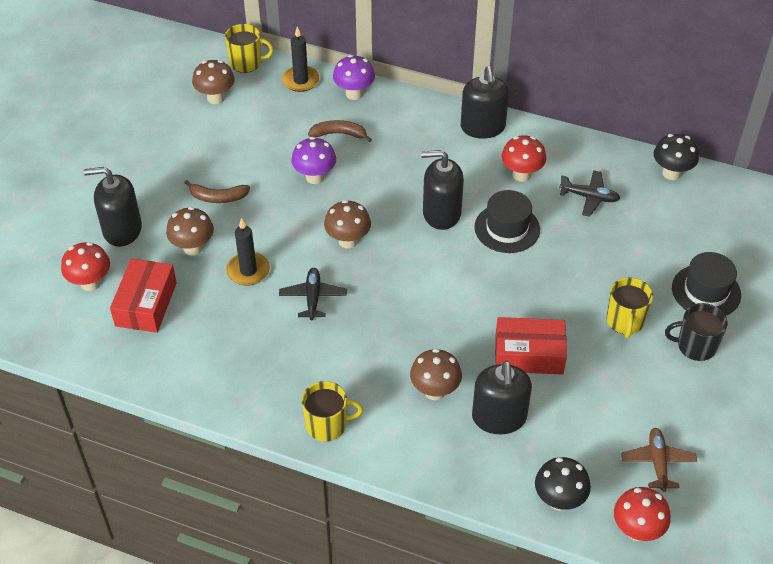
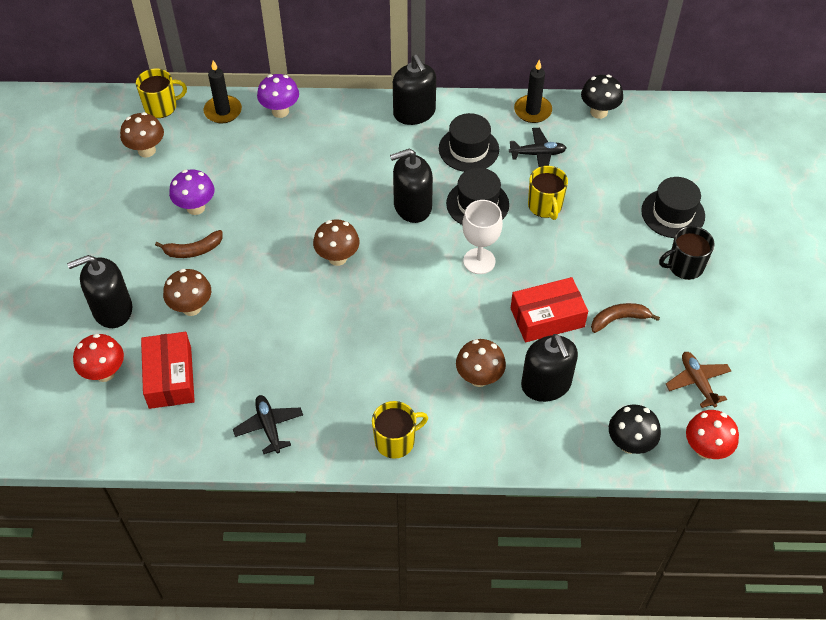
camera: 20 degrees left, 5 degrees up
(248, 271) = (255, 314): black candle -> black candle (532, 111)
(313, 297) = (329, 322): black plane -> black plane (269, 426)
(315, 177) = (278, 204): purple mushroom -> purple mushroom (196, 207)
(339, 134) = (283, 155): brown banana -> brown banana (619, 319)
(484, 282) = (479, 261): none -> white goblet
(521, 175) = (468, 149): red mushroom -> black hat
(625, 321) = (616, 261): yellow mug -> yellow mug (545, 206)

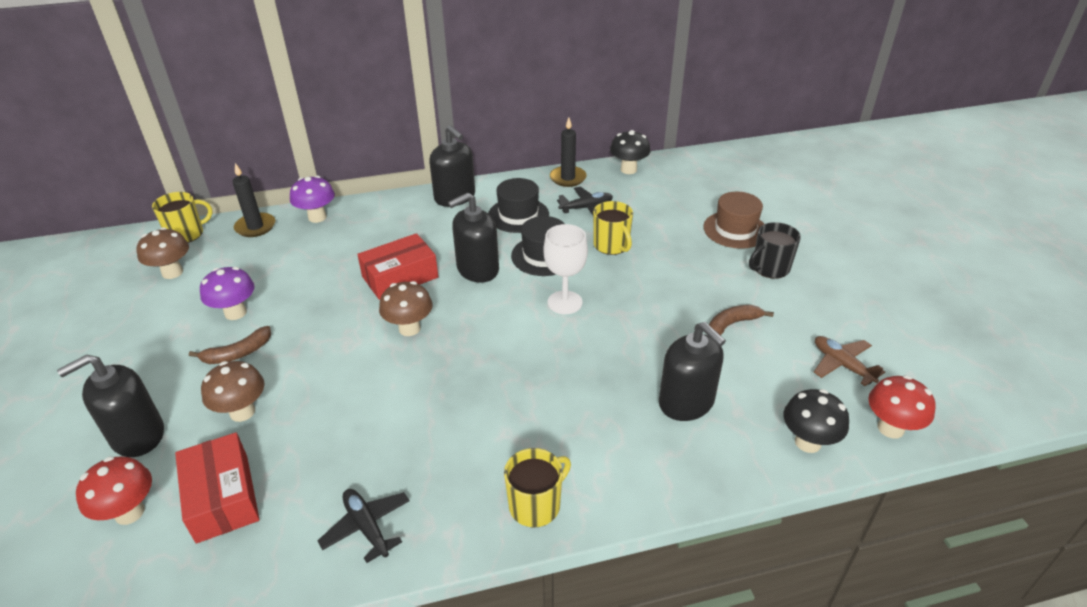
camera: 15 degrees left, 15 degrees down
(479, 378) = (609, 412): brown mushroom -> none
(547, 317) = (657, 338): red box -> red box (400, 277)
(673, 213) = (735, 230): black hat -> brown hat

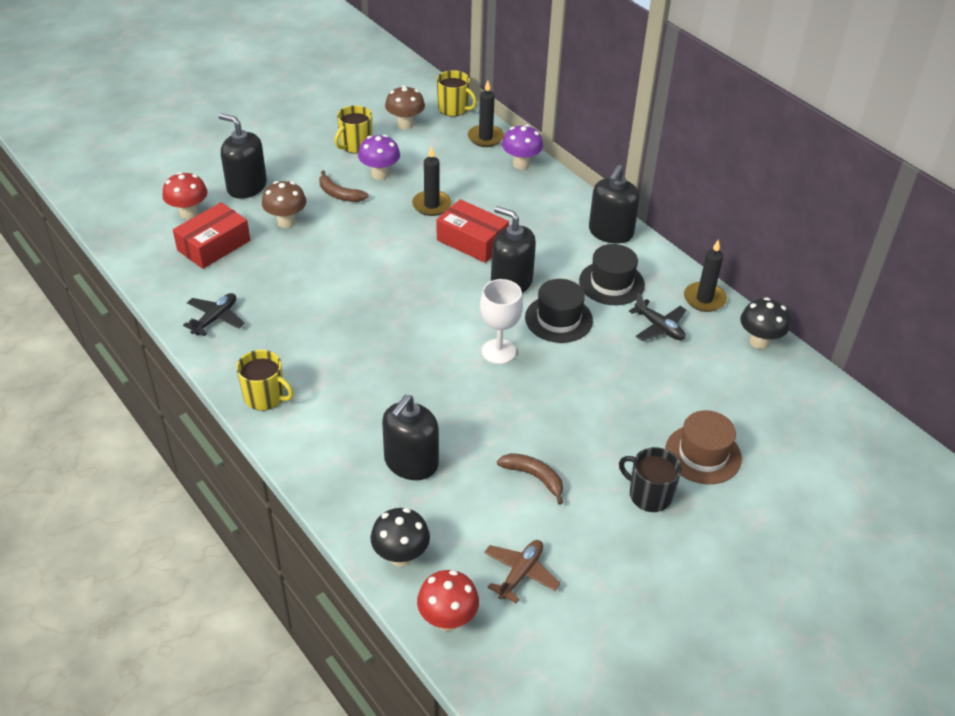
camera: 65 degrees right, 5 degrees up
(322, 289) = (431, 205): none -> black candle
(409, 328) = (412, 269): brown mushroom -> none
(611, 245) = (606, 362): yellow mug -> yellow mug (355, 145)

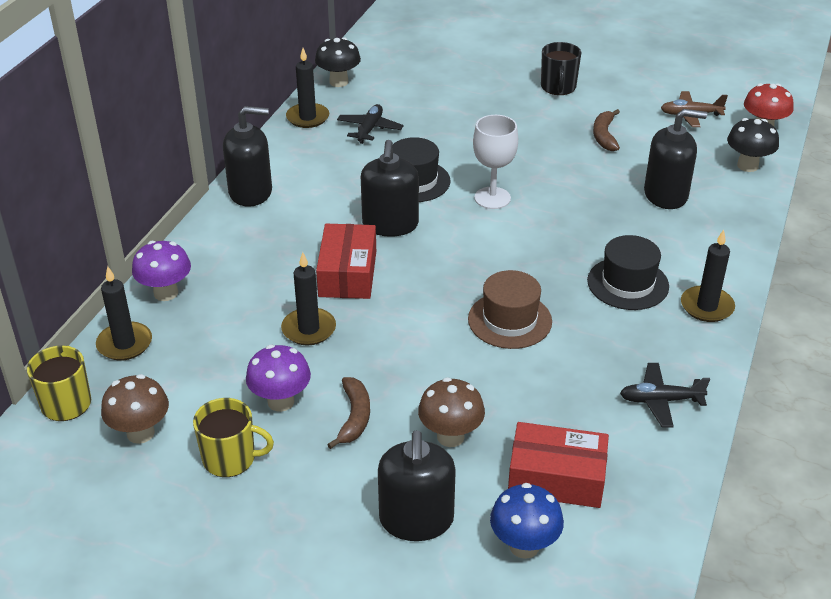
camera: 120 degrees left, 5 degrees down
(189, 213) = (524, 546): red mushroom -> blue mushroom
(265, 397) = (707, 306): yellow mug -> black candle
(611, 283) = (332, 169): black hat -> black hat (628, 283)
(703, 454) = (493, 77): brown hat -> brown hat (509, 320)

